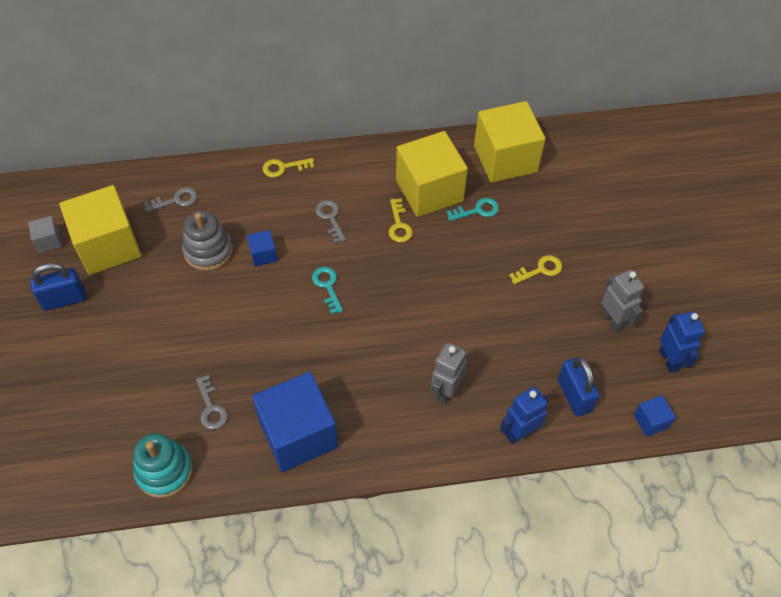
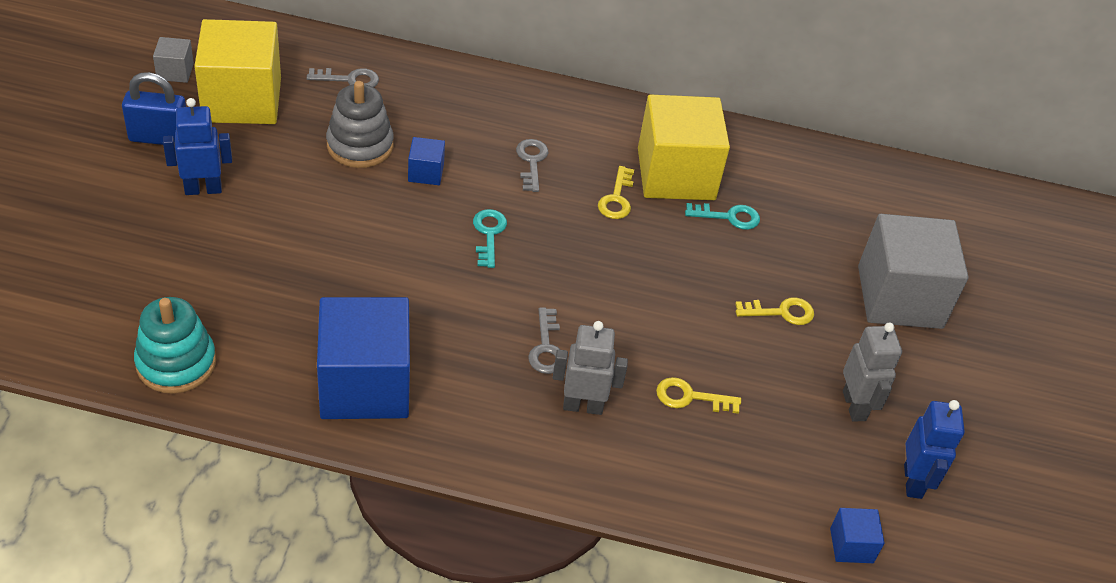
camera: 15 degrees right, 10 degrees down
(211, 408) = (271, 315): grey key -> grey key (546, 348)
(283, 168) = (501, 89): yellow key -> yellow key (690, 397)
(446, 391) = (583, 406): grey robot -> grey robot turned 45 degrees clockwise
(505, 159) = (795, 172): yellow cube -> none
(519, 433) = (659, 491): blue robot -> blue robot (203, 189)
(574, 395) = (756, 475): blue padlock -> none
(608, 228) = (899, 297): none -> grey cube

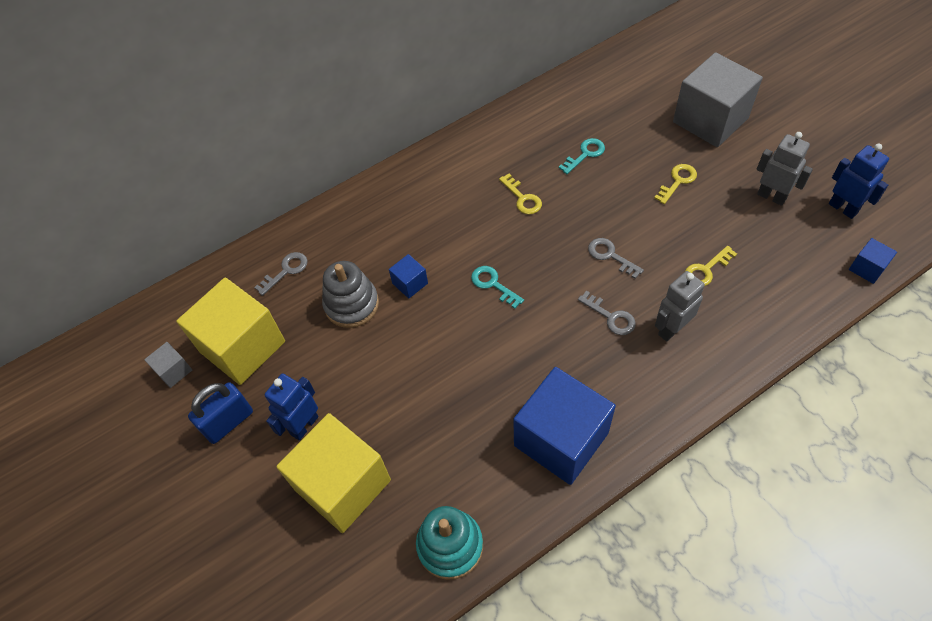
camera: 35 degrees left, 10 degrees up
(531, 161) = (453, 220): grey key -> grey key (610, 256)
(676, 174) = (529, 156): yellow cube -> yellow cube (343, 485)

